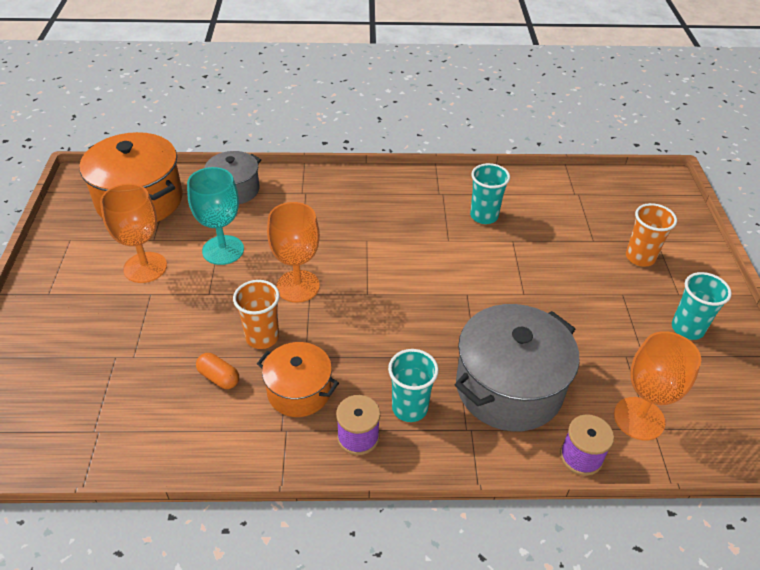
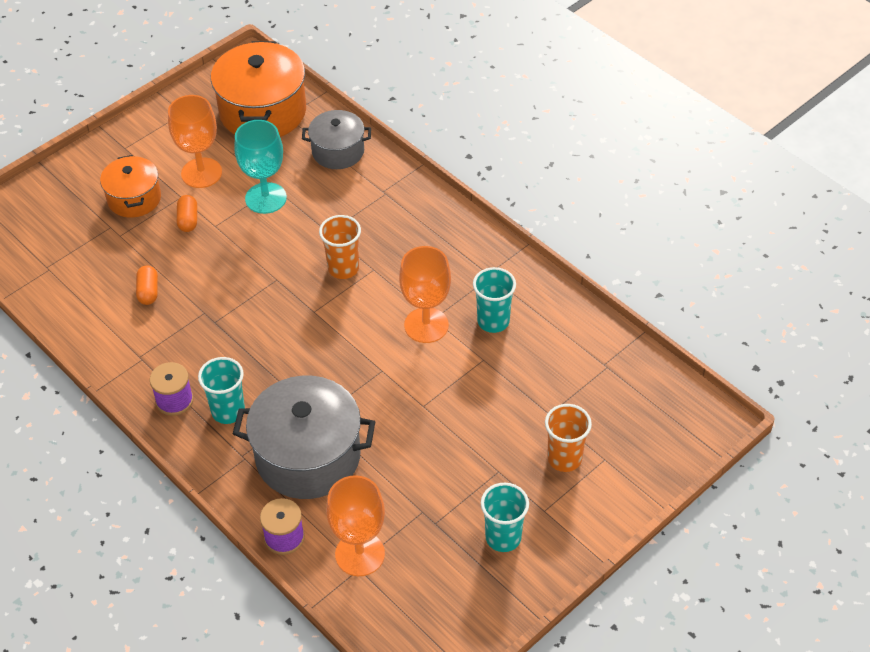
camera: 50 degrees right, 5 degrees up
(180, 305) = (188, 220): none -> orange capsule
(262, 337) = (206, 286): orange cup -> orange cup (343, 268)
(298, 286) = (277, 267): orange goblet -> orange goblet (426, 325)
(299, 391) = (180, 341): orange pot -> orange pot (134, 198)

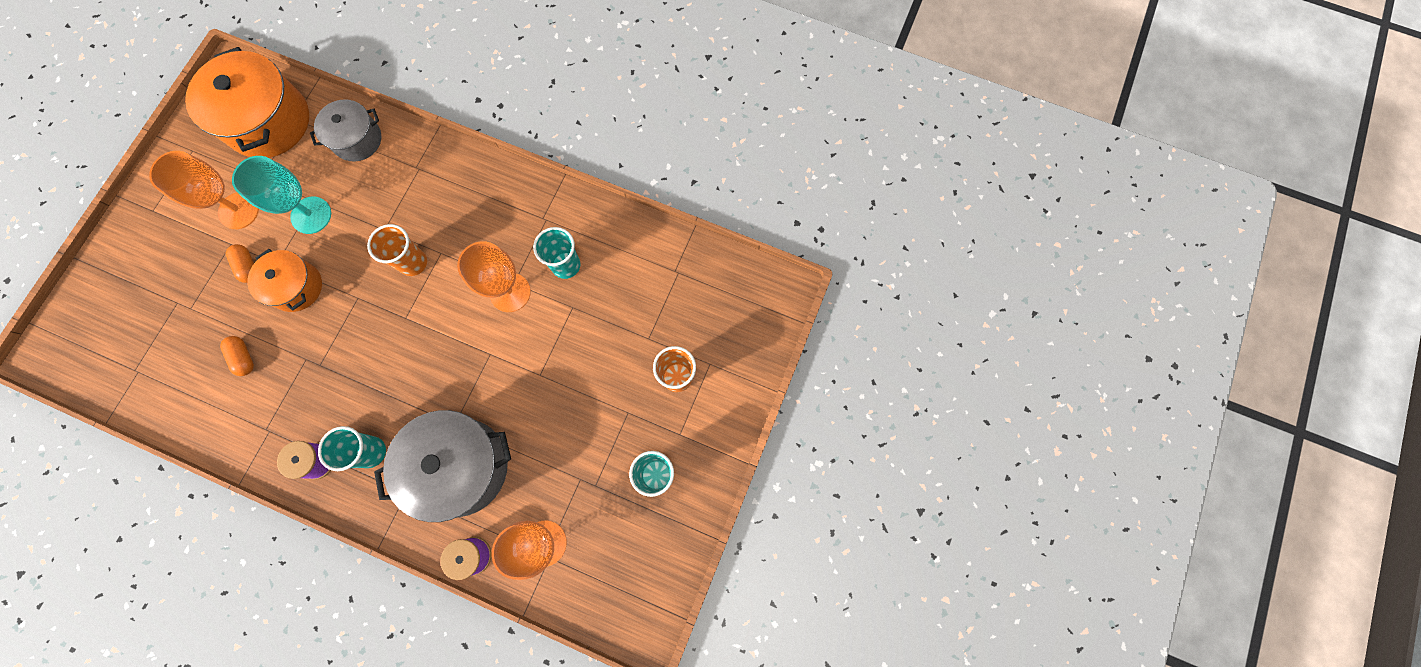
camera: 25 degrees left, 25 degrees up
(134, 198) = (186, 263): orange pot -> orange pot (296, 287)

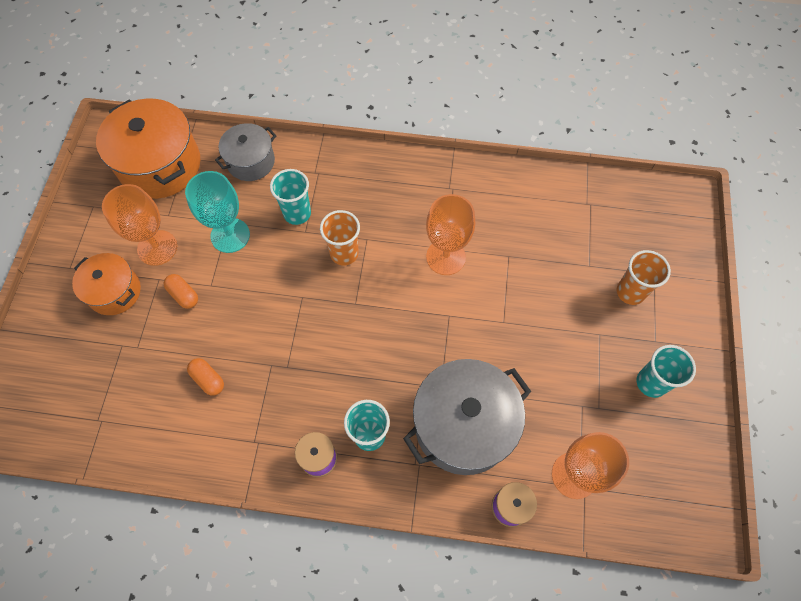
camera: 15 degrees left, 10 degrees down
(296, 287) = (238, 302): orange pot -> orange pot (114, 292)
(566, 265) = (487, 222): turquoise cup -> turquoise cup (297, 213)

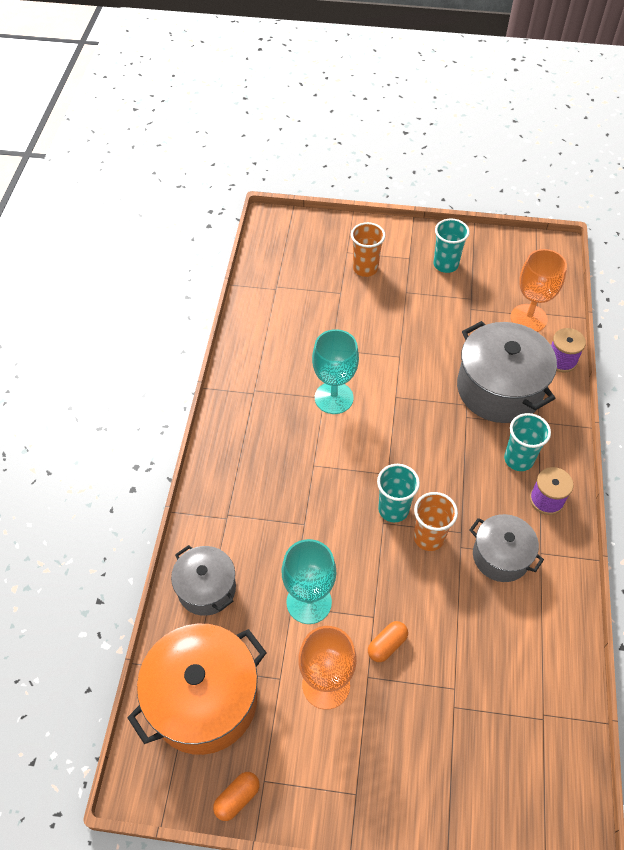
camera: 90 degrees left, 10 degrees down
(114, 292) = (387, 728): orange pot -> none
(208, 379) = (483, 607): orange capsule -> orange capsule (237, 798)
(258, 402) = (501, 556): none -> grey pot
(297, 213) = (281, 533): turquoise cup -> turquoise cup (393, 509)
(344, 253) = (331, 485): orange cup -> orange cup (429, 537)
(445, 257) = (334, 398): orange goblet -> turquoise goblet

